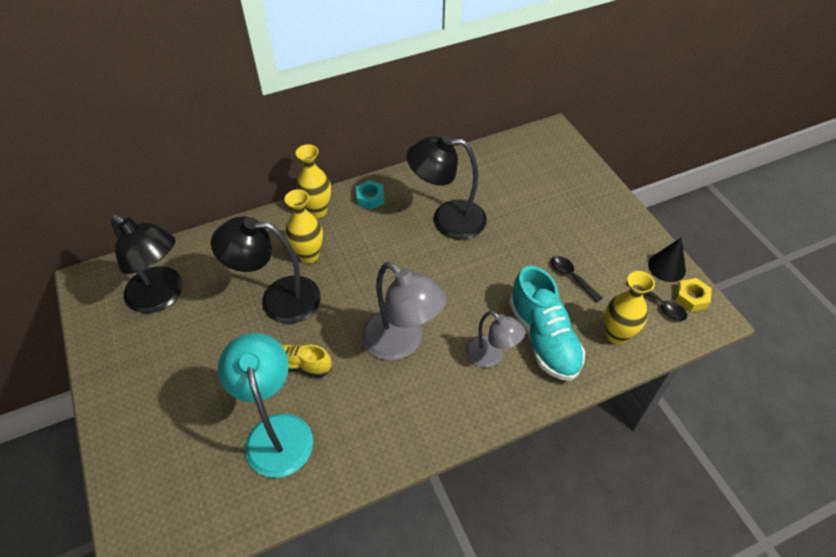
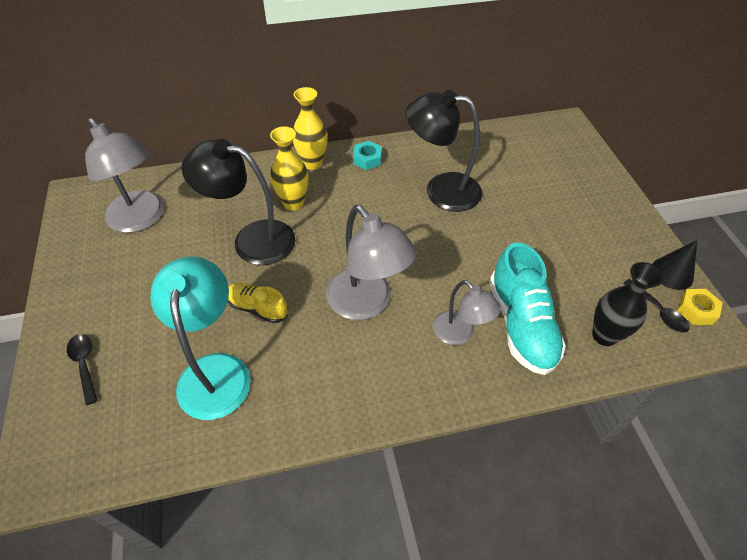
camera: 10 degrees right, 0 degrees up
(162, 296) = (141, 219): black lamp -> grey lamp
(571, 277) = (563, 267): black spoon -> black spoon (84, 364)
(616, 335) = (604, 335): yellow vase -> black vase

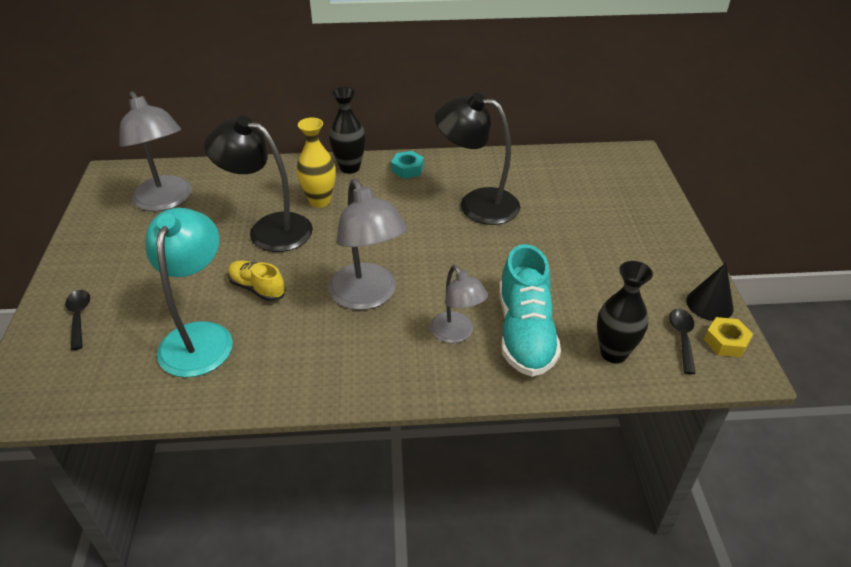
camera: 10 degrees right, 10 degrees down
(312, 163) = (350, 168): yellow vase -> black vase
(658, 311) = (682, 338): black spoon -> black spoon turned 150 degrees counterclockwise

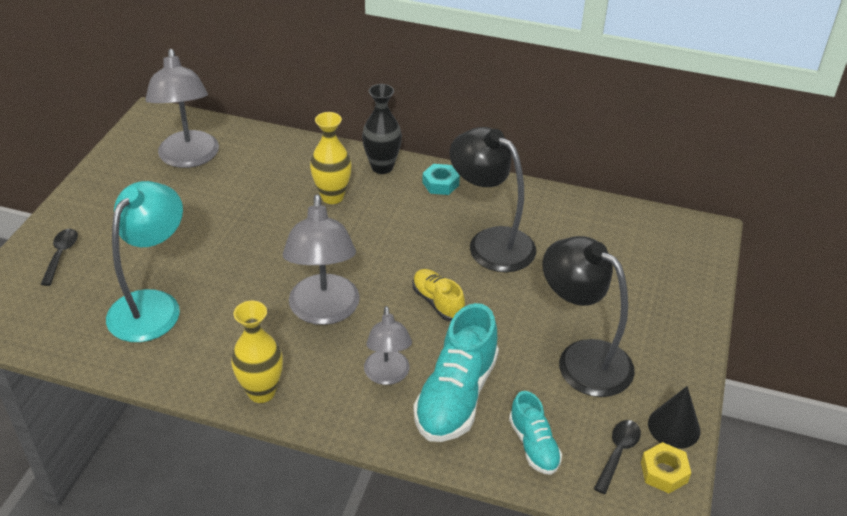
camera: 20 degrees right, 0 degrees up
(257, 288) = (226, 272): yellow shoe -> yellow shoe (437, 302)
(269, 229) = (268, 214): black lamp -> black lamp (582, 359)
(350, 383) = (261, 392): none -> yellow vase
(613, 353) = (534, 445): black vase -> turquoise shoe

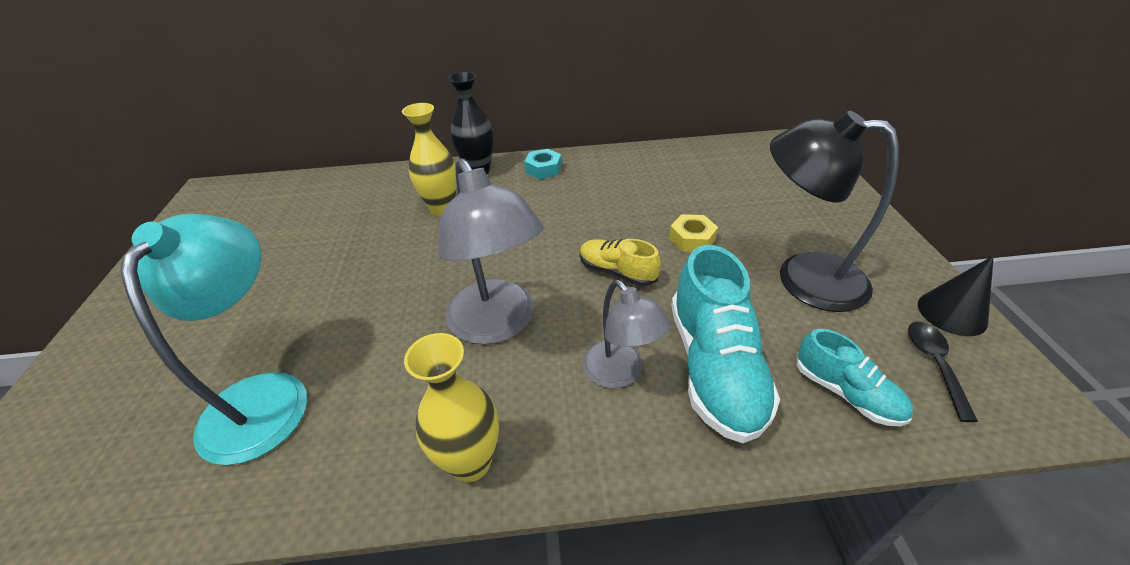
camera: 20 degrees left, 0 degrees up
(61, 255) = (107, 374): black spoon -> none
(189, 158) = (263, 217): grey lamp -> none
(490, 242) = (626, 202): black lamp -> none
(664, 472) = (997, 367): yellow nut -> yellow nut (692, 239)

